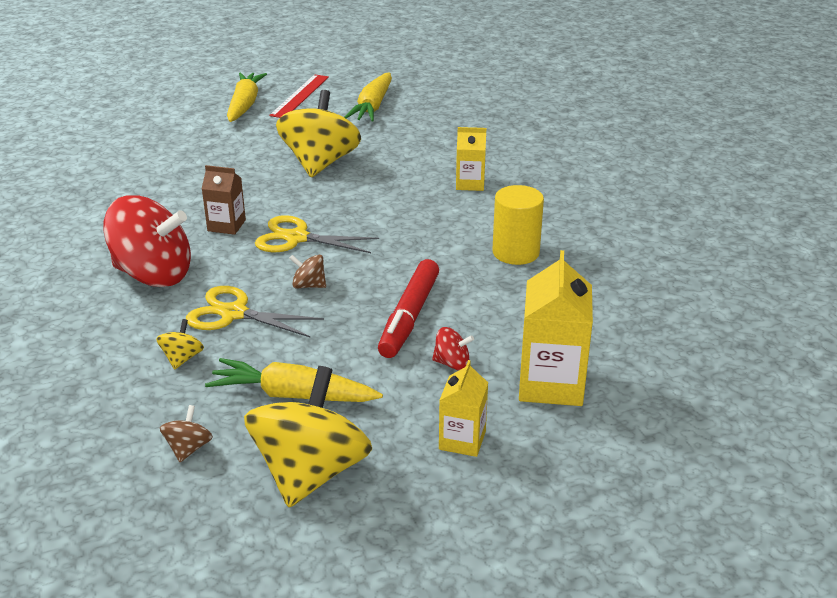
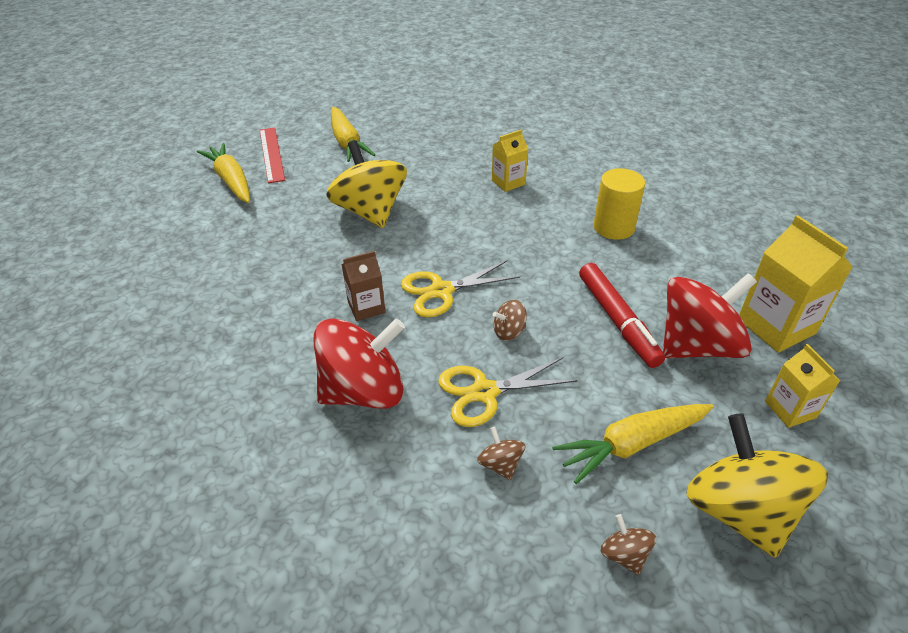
camera: 35 degrees left, 10 degrees up
(182, 358) = (500, 464): yellow spinning top -> brown spinning top
(452, 363) = (697, 345): red spinning top -> red spinning top, size x2.38

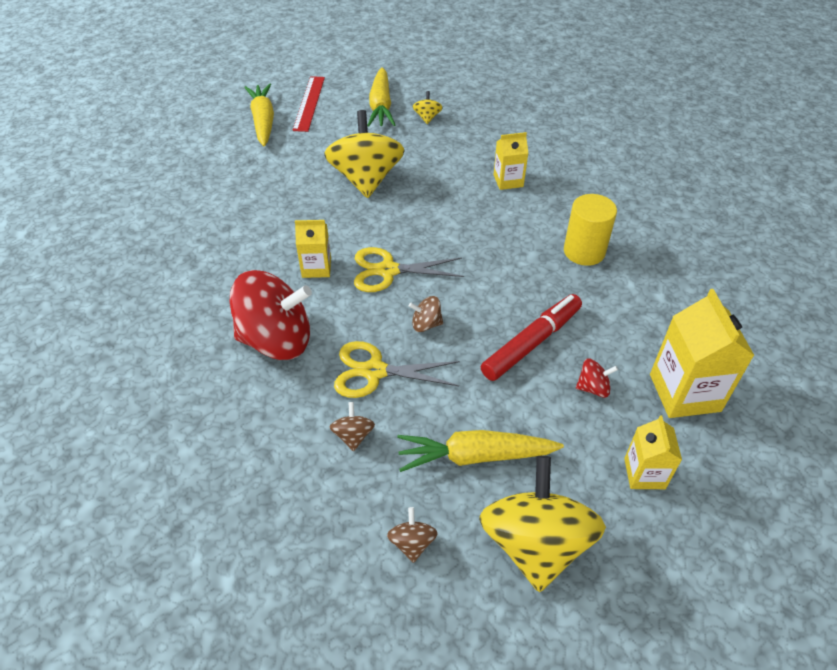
camera: 20 degrees right, 5 degrees up
(366, 307) = (316, 267): brown carton -> yellow carton
(399, 144) = (427, 118): none -> yellow spinning top
(618, 320) = (531, 342): red marker -> red marker turned 135 degrees counterclockwise
(697, 345) = (593, 388): red spinning top -> red spinning top, size x0.42

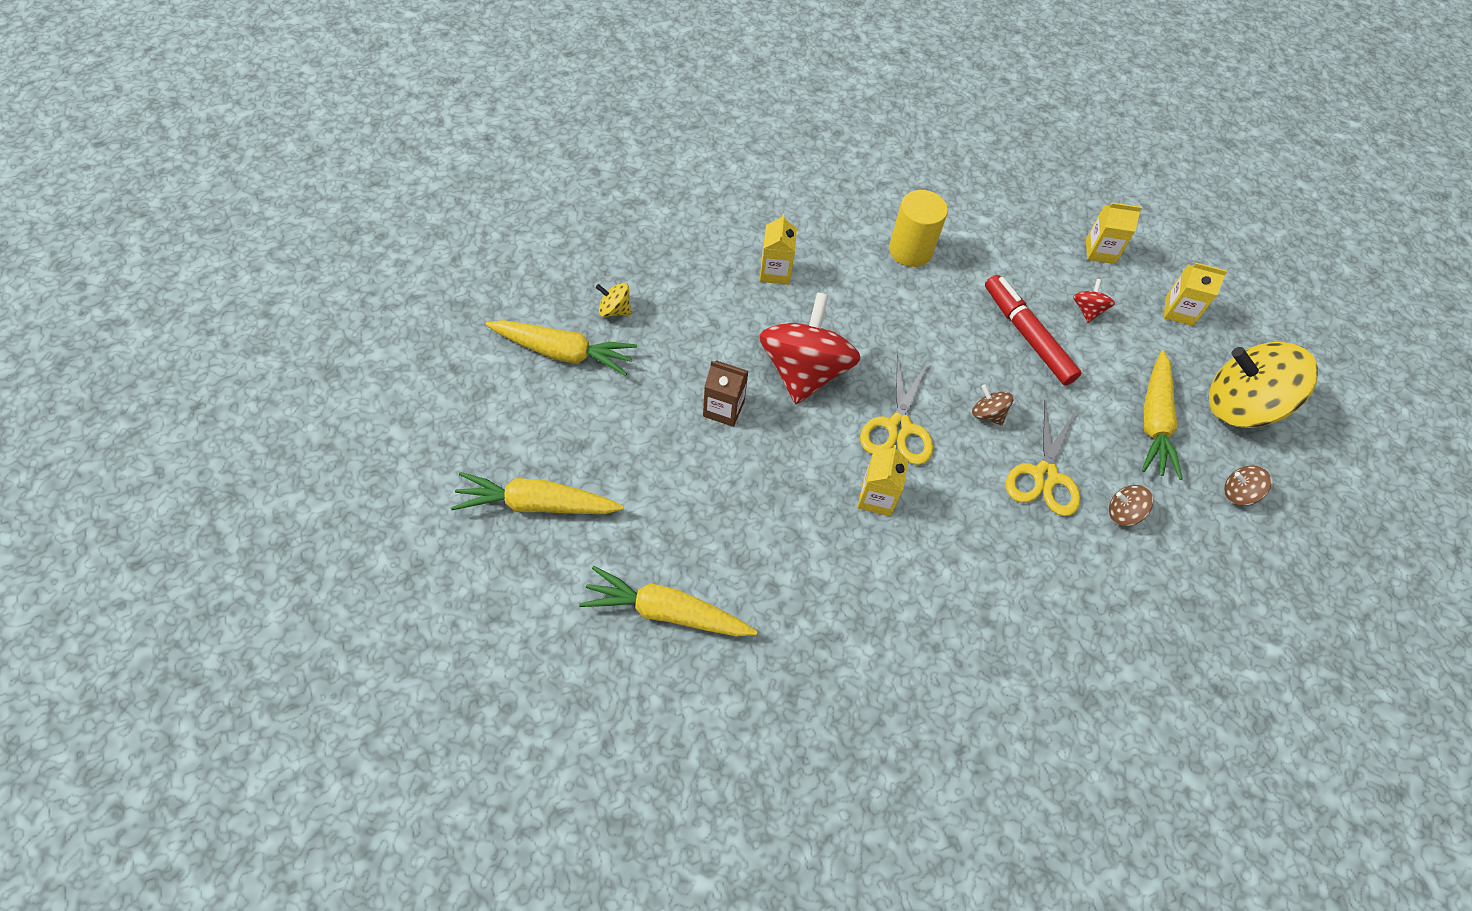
camera: 80 degrees left, 10 degrees up
(198, 185) = (666, 612): none -> yellow carrot
(277, 340) = (986, 560): red spinning top -> red spinning top (804, 371)
(309, 103) = (515, 436): red ruler -> none
(366, 179) = (723, 409): yellow spinning top -> brown carton
(426, 324) = (987, 414): brown spinning top -> brown spinning top turned 120 degrees clockwise
(684, 392) = (1100, 251): yellow carton -> yellow carton, size x0.59

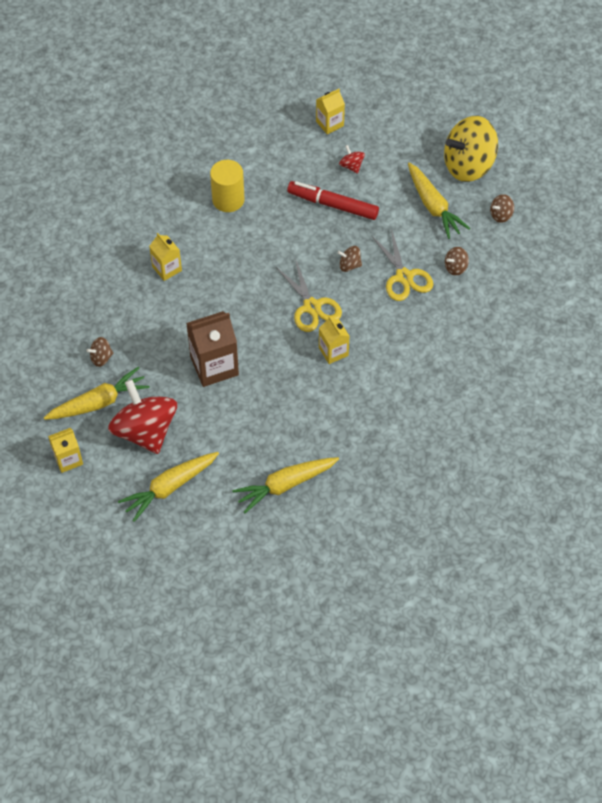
camera: 35 degrees left, 0 degrees up
(614, 310) = (101, 358): yellow spinning top -> brown spinning top
(723, 409) = (214, 366): brown carton -> brown carton, size x1.70
(804, 371) = (236, 314): red spinning top -> red spinning top (145, 431)
(1179, 311) = (398, 131): yellow carton -> yellow carton (68, 459)

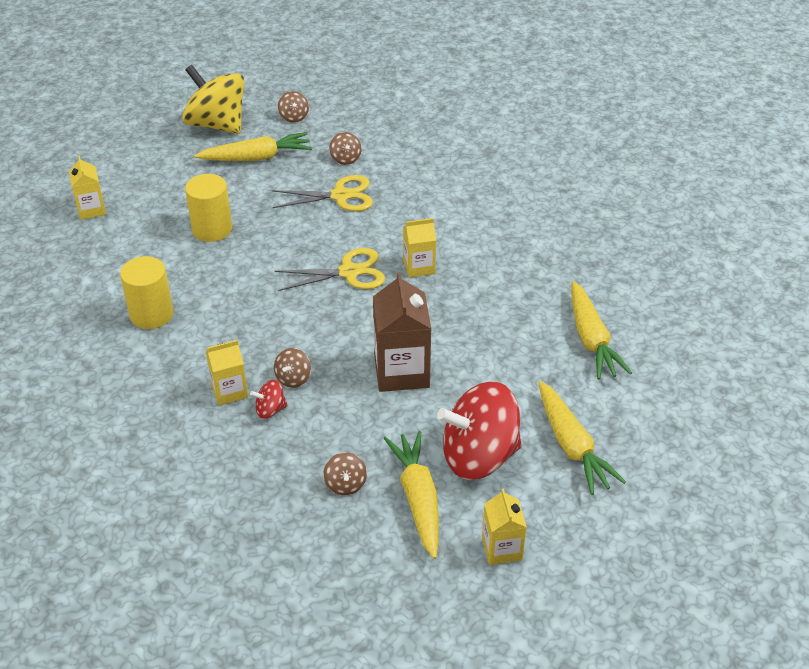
camera: 75 degrees left, 15 degrees down
(332, 205) = (212, 229): red marker -> yellow cylinder
(349, 265) = (304, 232): brown spinning top -> brown spinning top (293, 378)
(351, 166) = (164, 204): red spinning top -> red spinning top (270, 410)
(468, 165) = (217, 124): yellow spinning top -> yellow spinning top turned 135 degrees clockwise

